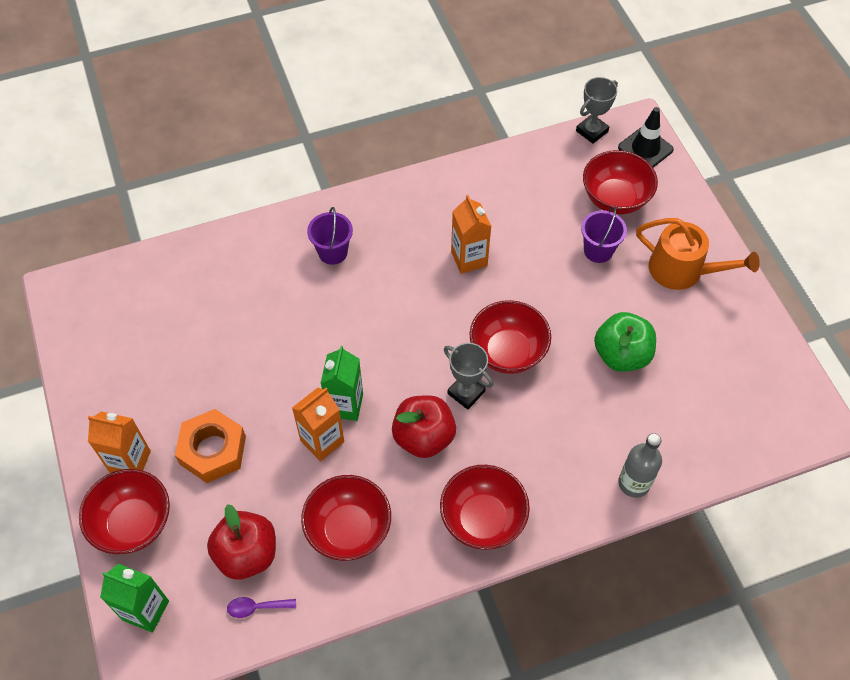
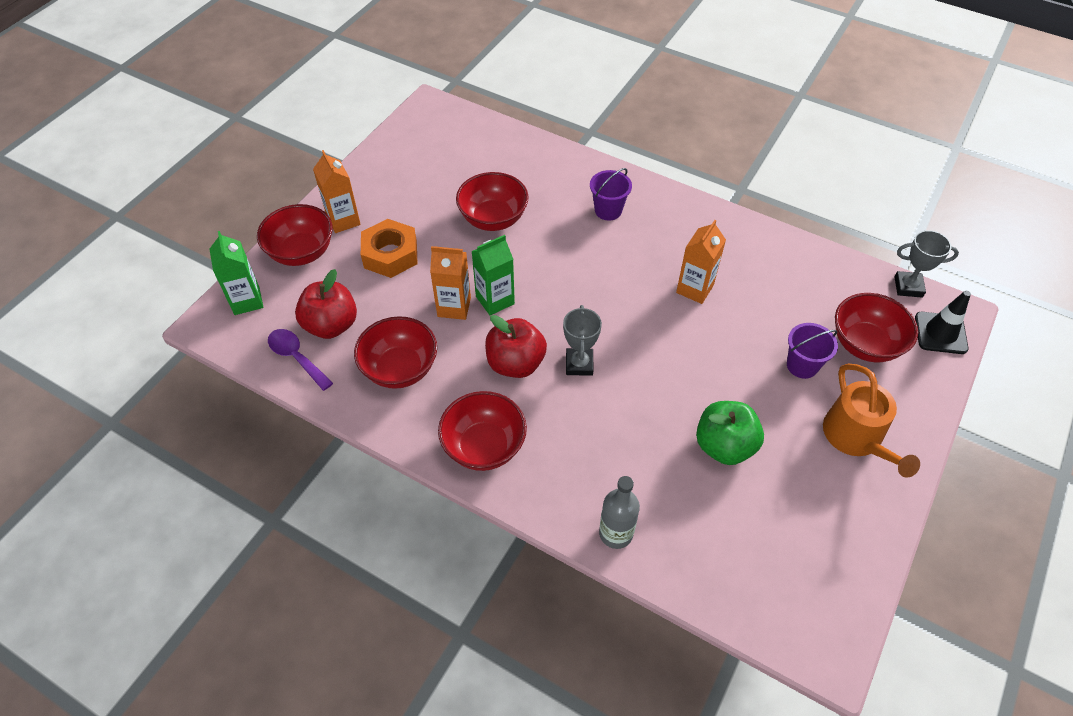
camera: 50 degrees right, 5 degrees down
(257, 607) = (297, 357): purple spoon -> purple spoon, size x1.51
(508, 352) = (642, 367): red bowl -> red bowl (493, 219)

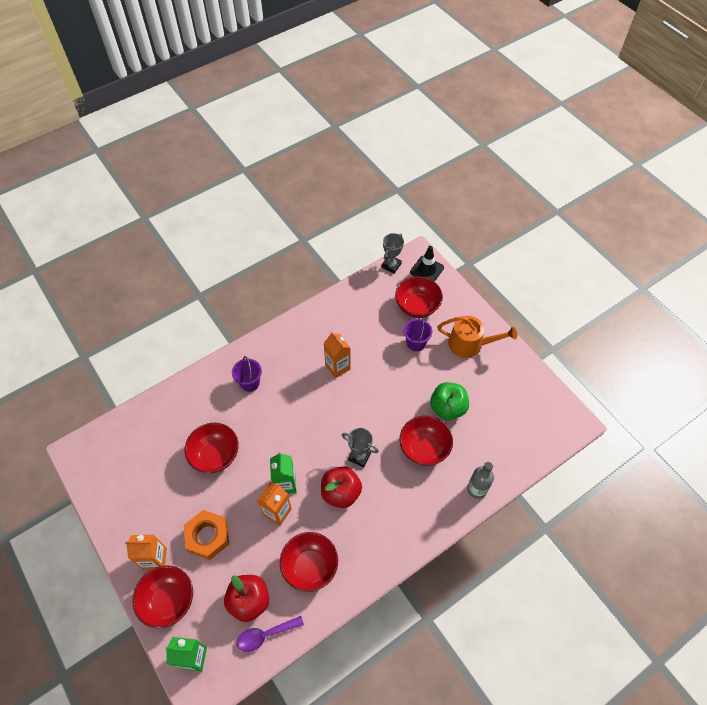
camera: 65 degrees left, 5 degrees up
(484, 446) = (392, 537): red bowl -> red bowl (424, 448)

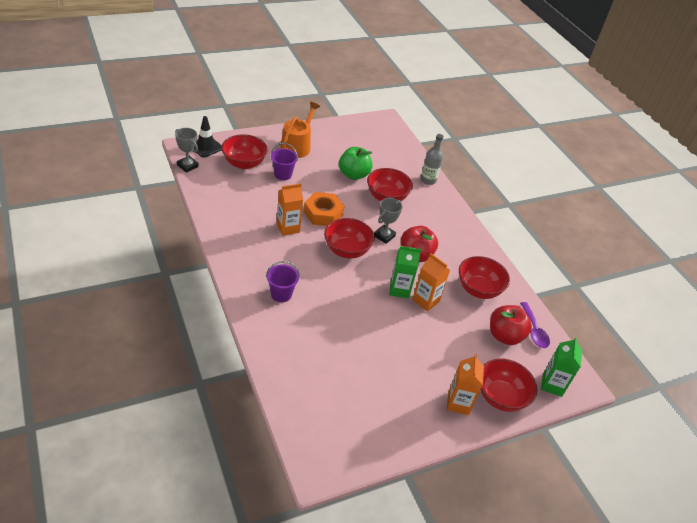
camera: 85 degrees left, 15 degrees down
(208, 536) = (441, 356): orange nut -> orange nut (323, 213)
(215, 455) = (356, 336): red bowl -> red bowl (346, 250)

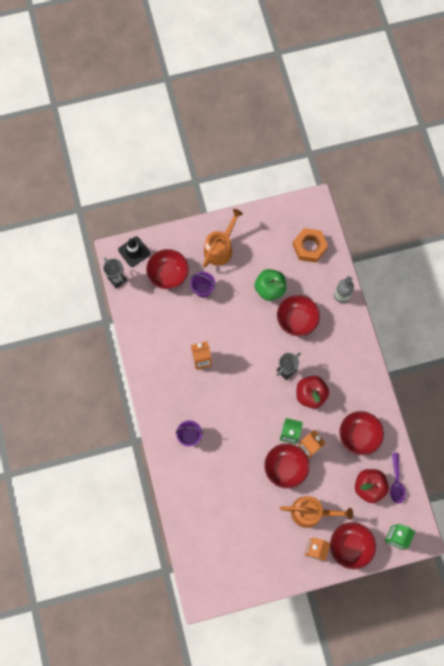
camera: 15 degrees right, 30 degrees up
(323, 213) = (235, 342): orange nut -> orange nut (309, 247)
(346, 250) = (250, 387): red bowl -> red bowl (285, 467)
(443, 363) = (311, 512): none -> orange watering can

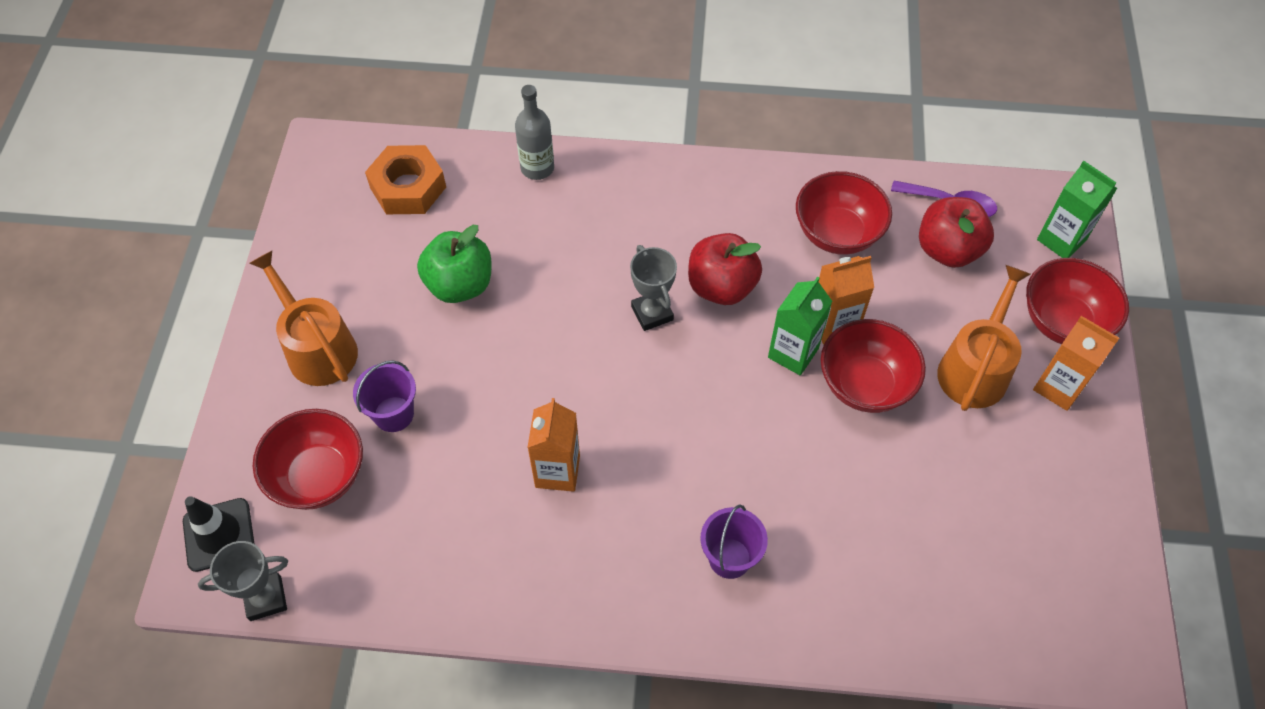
camera: 70 degrees left, 15 degrees down
(296, 320) = (551, 259): red bowl -> none

